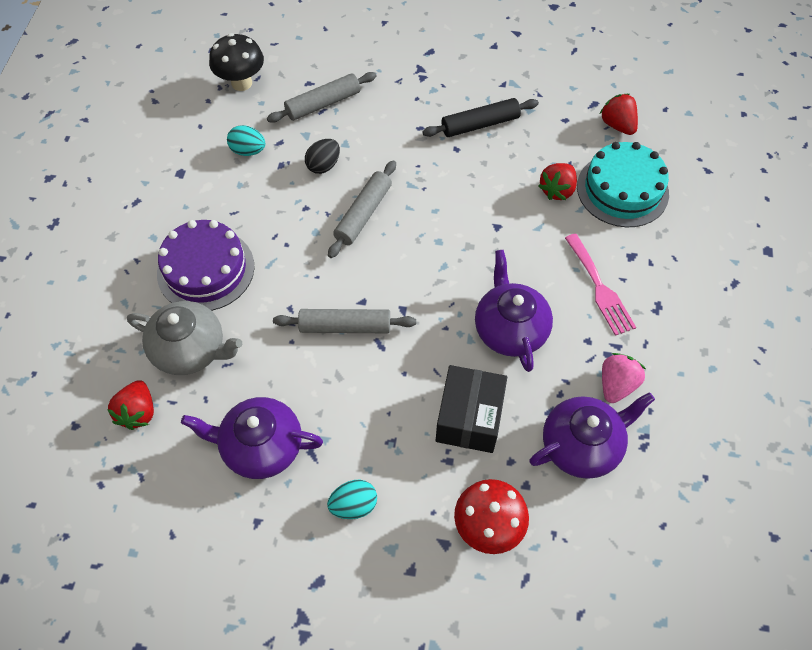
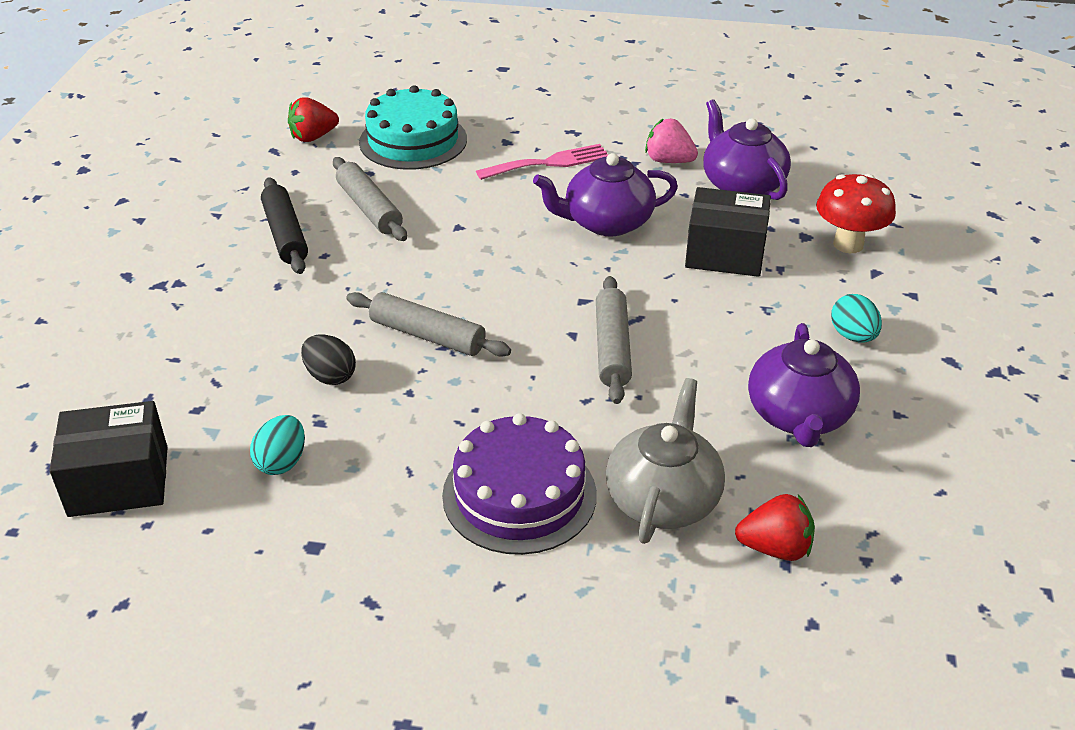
camera: 90 degrees left, 20 degrees down
(241, 83) = (119, 481): black mushroom -> black box
(323, 104) = (201, 381): grey rolling pin -> grey rolling pin (369, 208)
(557, 190) = (407, 182): red strawberry -> none

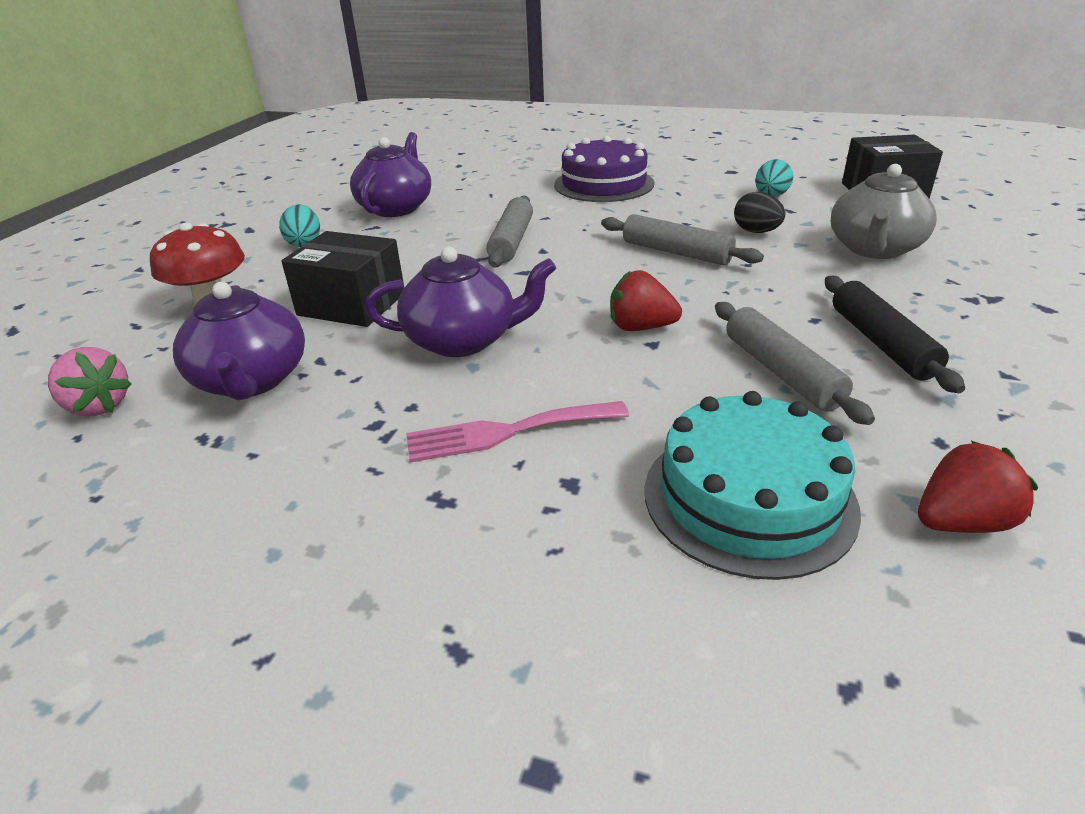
camera: 170 degrees left, 5 degrees down
(663, 499) = (513, 182): grey teapot -> grey teapot (874, 249)
(669, 161) = (319, 424): pink strawberry -> pink strawberry (99, 406)
(775, 548) = (460, 168): red strawberry -> red strawberry (640, 327)

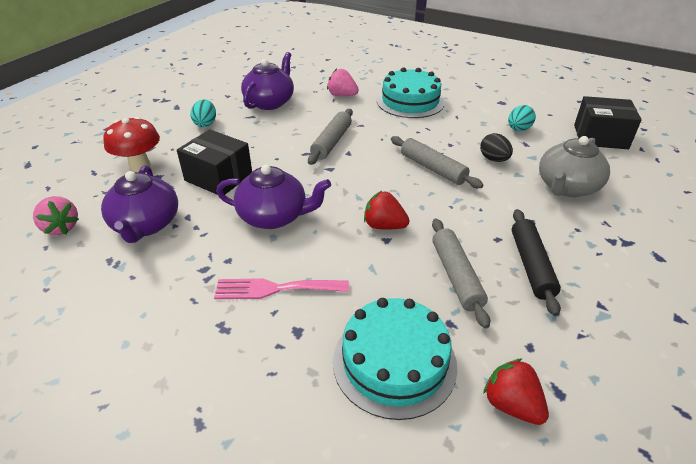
camera: 10 degrees right, 5 degrees up
(501, 188) = (342, 95): none -> pink strawberry
(604, 184) = (410, 101): purple cake -> turquoise cake
(961, 522) = (511, 404): red strawberry -> red strawberry turned 120 degrees counterclockwise

